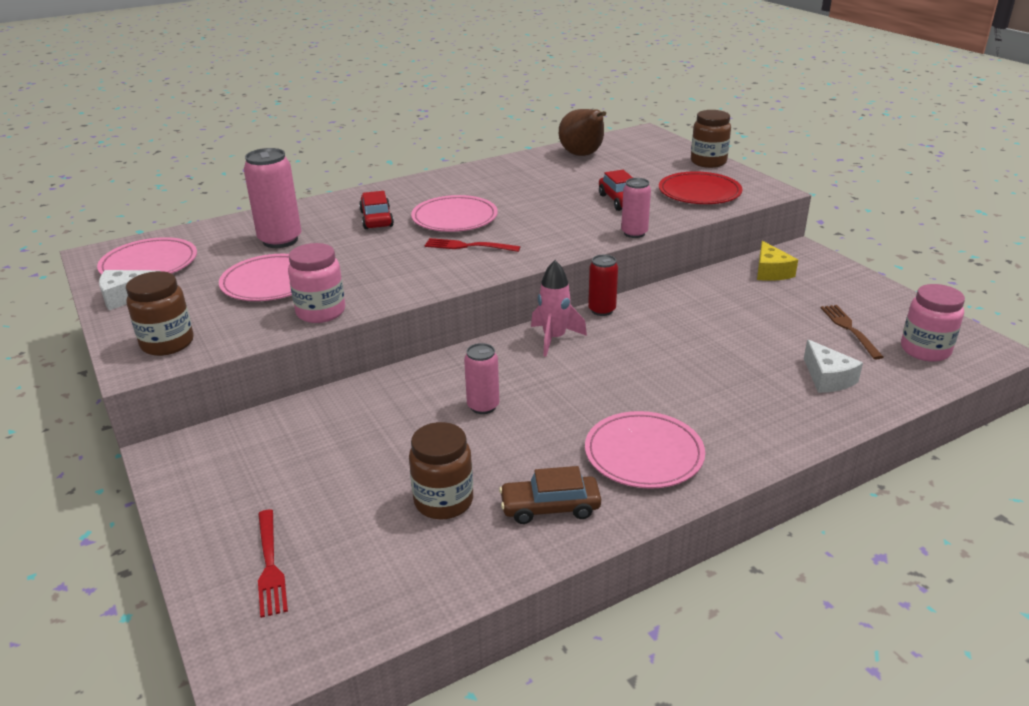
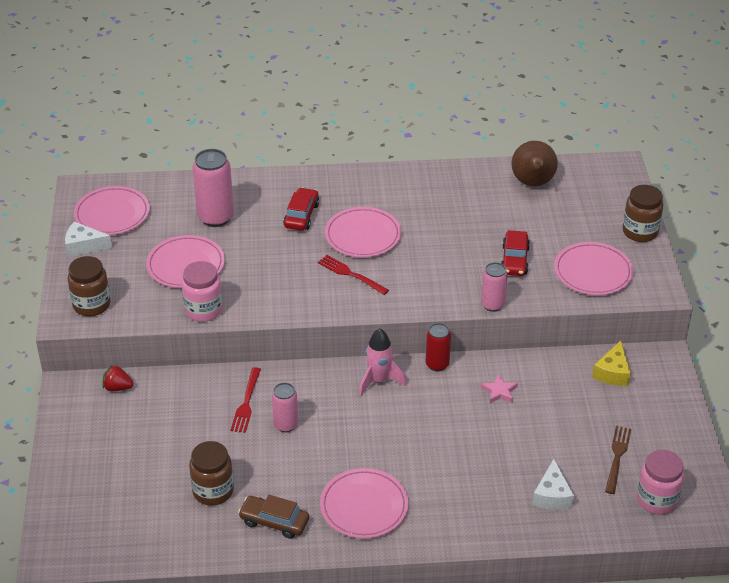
camera: 25 degrees right, 10 degrees up
(239, 434) = (117, 387): none -> red strawberry
(270, 565) = (91, 495): red fork -> red fork (246, 403)
(684, 313) = (499, 391): none -> pink star
(699, 192) = (593, 272): red plate -> pink plate

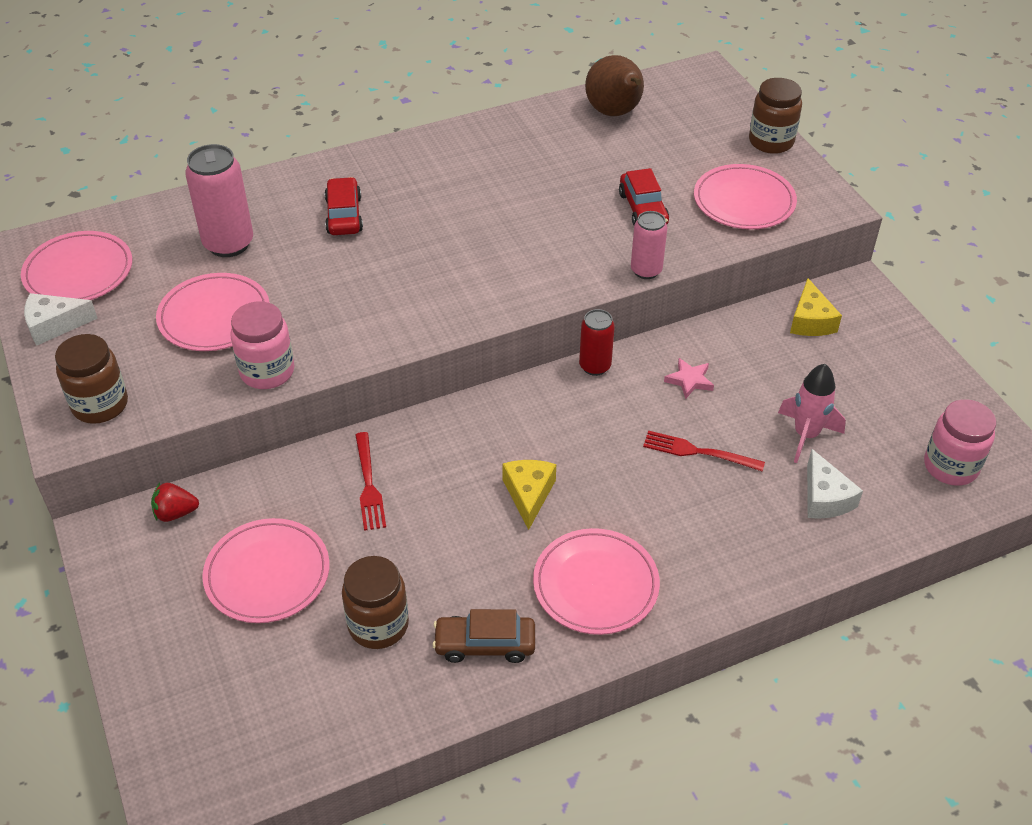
camera: 20 degrees left, 5 degrees up
(286, 425) = (437, 500): pink can -> none
(348, 437) = (529, 494): none -> yellow cheese
(351, 274) = (446, 275): red fork -> red fork (698, 452)
(362, 235) = (437, 222): pink plate -> pink plate (267, 574)
(379, 380) = (531, 406): pink rocket -> pink rocket (806, 435)
(617, 457) = (874, 425): brown fork -> none

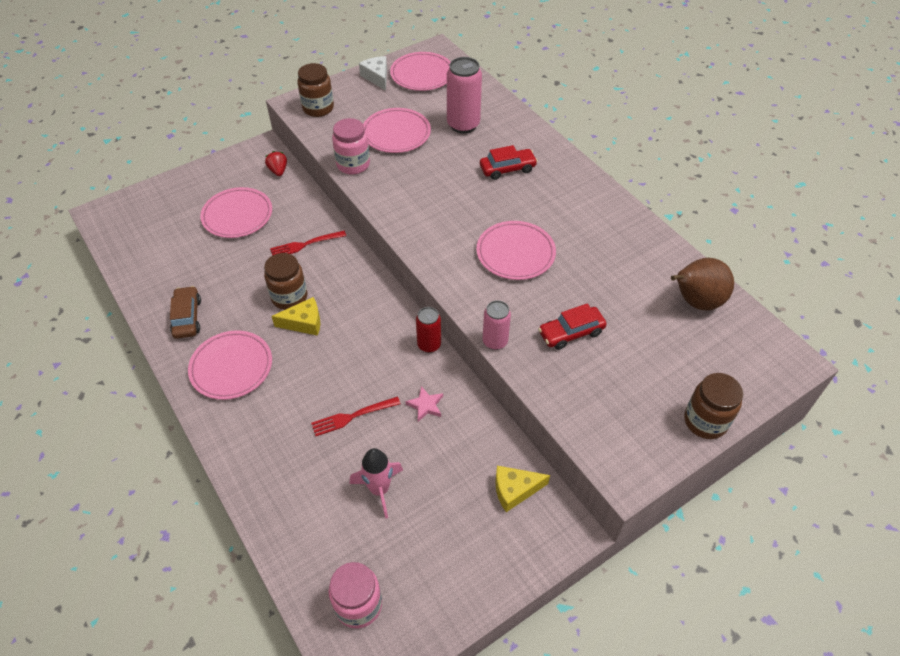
camera: 80 degrees right, 5 degrees up
(378, 625) = (202, 268): brown jar -> brown jar (289, 297)
(698, 452) = (352, 416): red fork -> red fork turned 120 degrees counterclockwise
(744, 201) = (606, 403): pink plate -> pink plate (515, 253)
(825, 498) = (315, 504): white cheese -> none

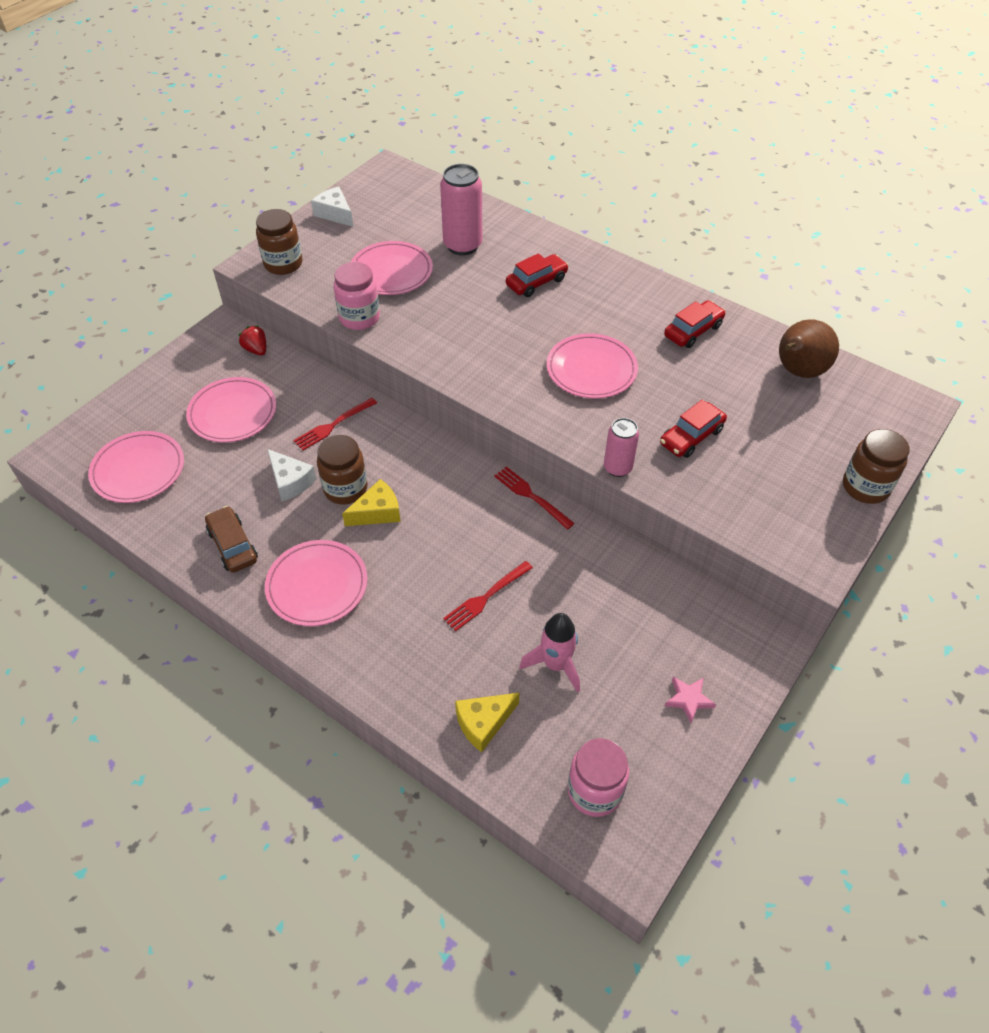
camera: 20 degrees left, 0 degrees up
(252, 280) = (290, 481): none -> white cheese
(422, 74) = (386, 199): pink plate -> pink plate (138, 470)
(425, 405) = (560, 561): pink star -> pink star (688, 699)
(429, 345) = (531, 496): red can -> red fork
(515, 490) = (697, 619): yellow cheese -> yellow cheese (483, 723)
(619, 242) = (693, 331): none -> red car

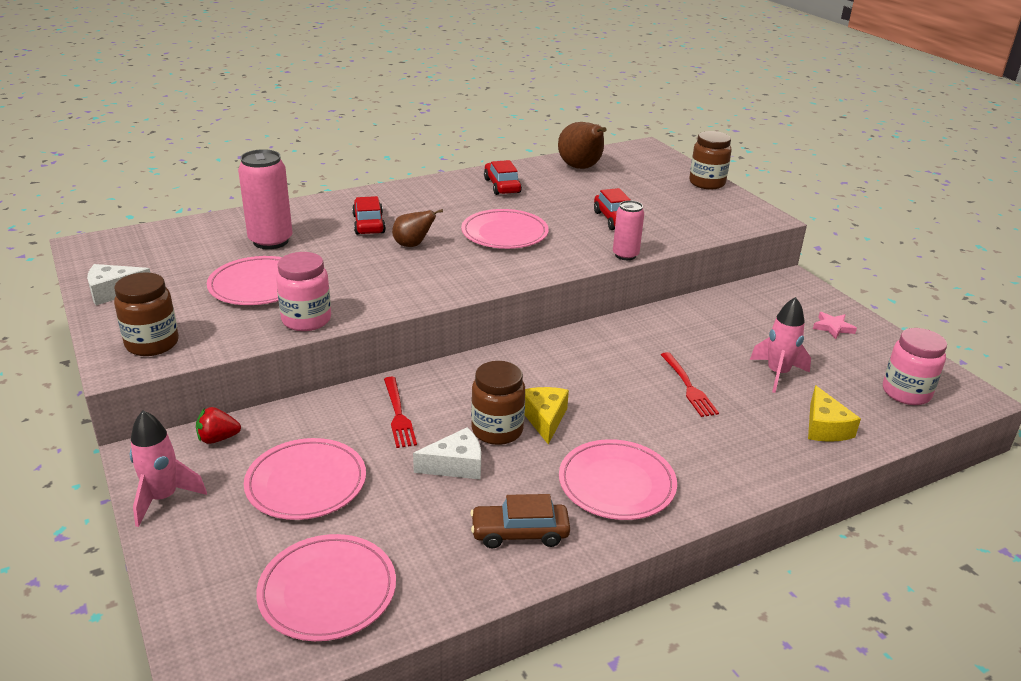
camera: 65 degrees left, 20 degrees down
(187, 357) = (163, 498): none -> pink rocket
(520, 322) = (413, 245): none -> brown pear
(531, 496) = (588, 331): red fork -> none

